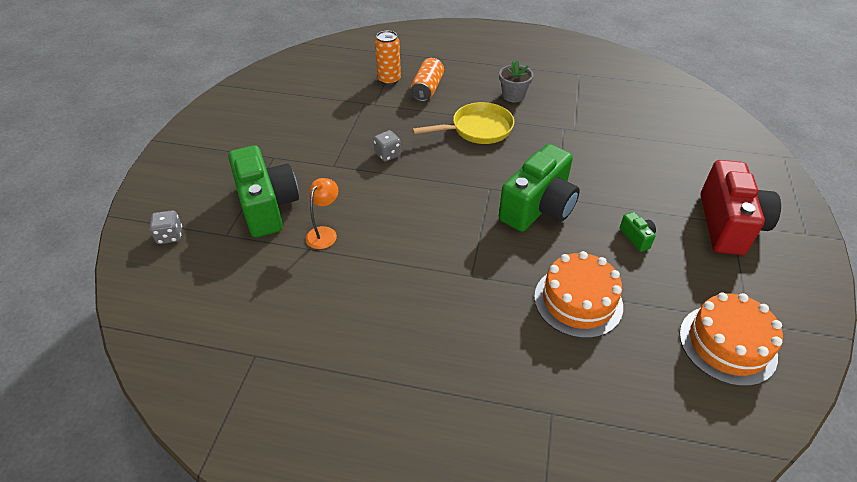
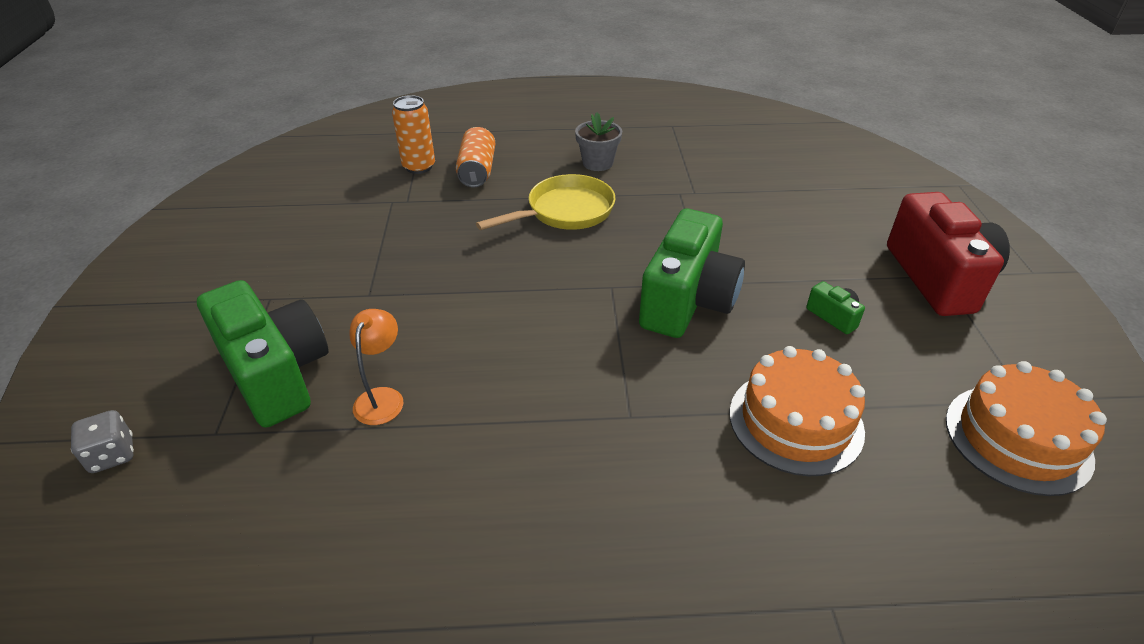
camera: 15 degrees left, 5 degrees down
(388, 154) = (447, 265): grey dice -> none

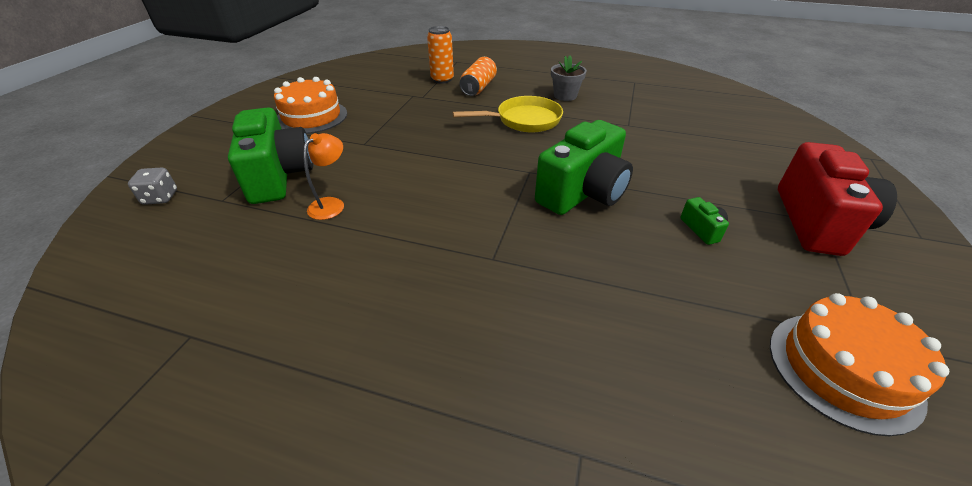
camera: 20 degrees right, 0 degrees up
(795, 421) = (627, 297): orange cake -> orange cake (311, 117)

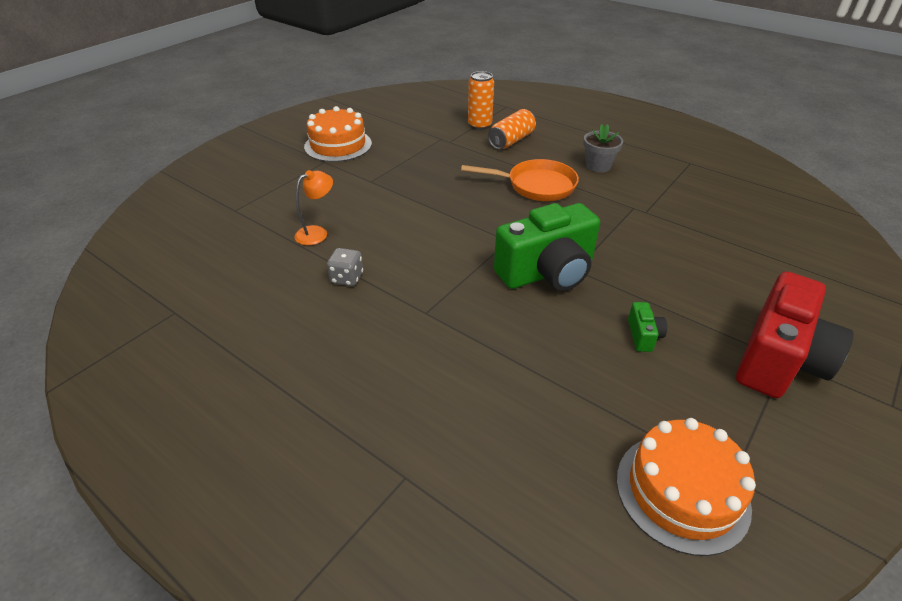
camera: 20 degrees right, 0 degrees up
(160, 198) = (191, 198): grey dice -> grey dice (347, 278)
(279, 176) = (286, 197): green camera -> none
(524, 120) = (536, 186): yellow pan -> orange pan

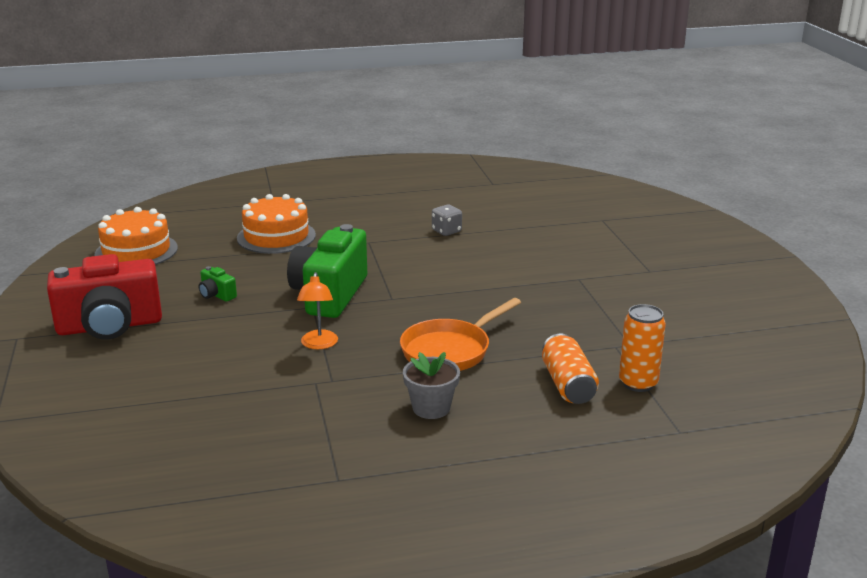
camera: 130 degrees right, 15 degrees down
(317, 233) = (521, 237): orange lamp -> orange lamp (319, 344)
(338, 145) = (682, 287): orange cake -> orange cake (276, 236)
(778, 359) = (110, 326): red camera -> red camera turned 90 degrees counterclockwise

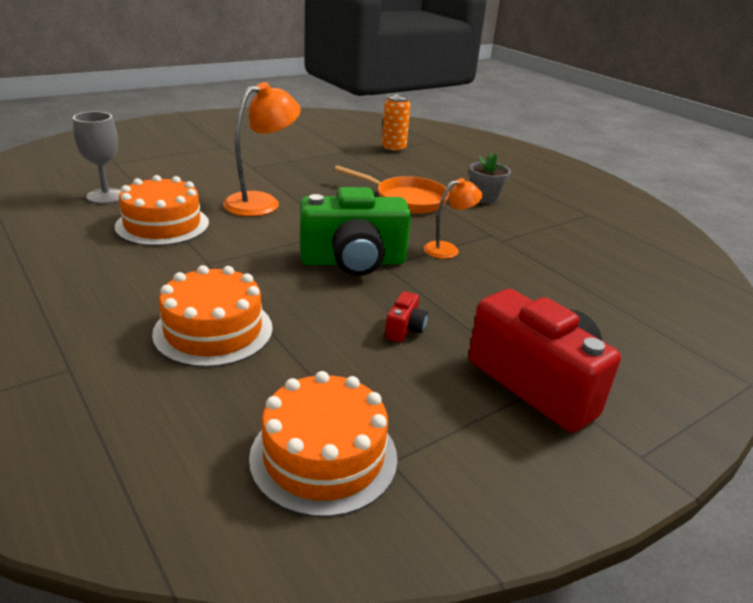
camera: 115 degrees left, 5 degrees up
(217, 295) = (405, 329): green camera -> red camera
(446, 231) = (162, 225): grey dice -> orange cake
(477, 273) = (262, 202): none -> orange lamp
(516, 214) = (106, 196): none -> grey goblet
(568, 384) = (414, 165): orange can -> none

